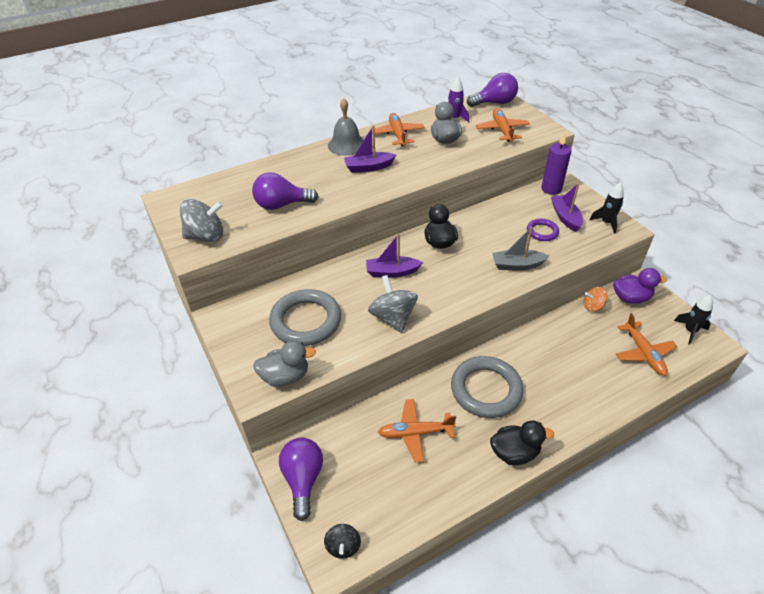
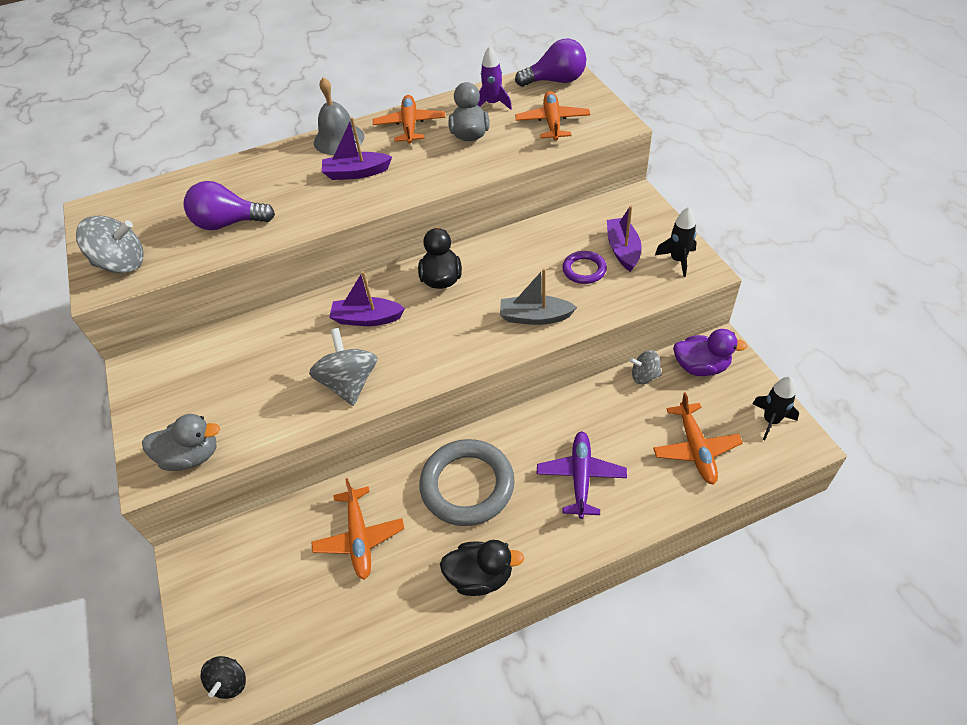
camera: 10 degrees right, 5 degrees up
(303, 479) = (205, 588): purple light bulb -> none
(306, 321) = (239, 381): grey ring -> none
(415, 433) = (359, 538): orange plane -> orange plane turned 105 degrees counterclockwise
(551, 189) = (616, 207): purple candle -> none
(567, 378) = (581, 477): none -> purple plane
(592, 306) = (644, 376): orange spinning top -> grey spinning top

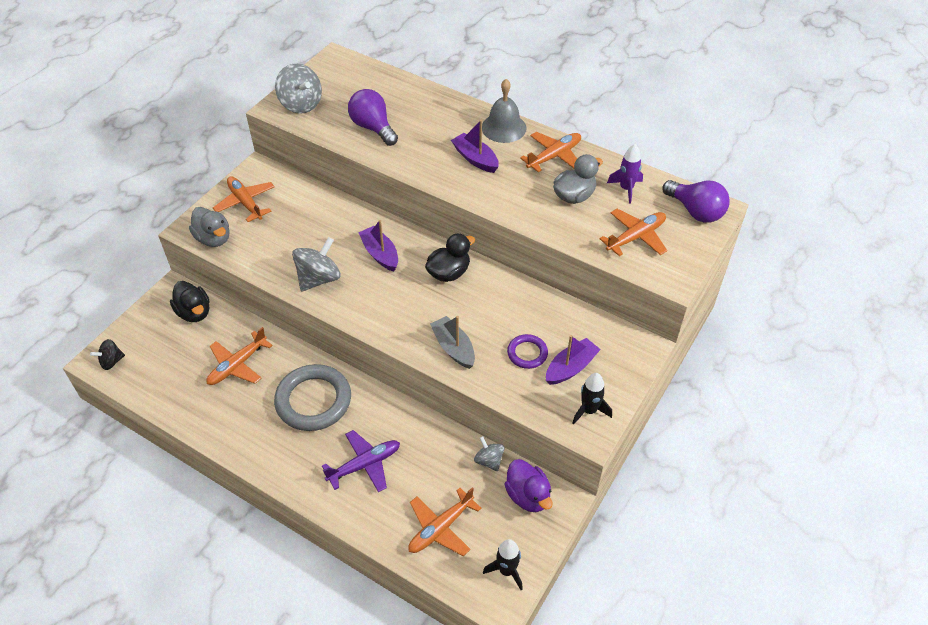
camera: 50 degrees right, 0 degrees up
(172, 401) = (245, 202): none -> orange plane
(480, 576) = (249, 447): black duck -> black duck (194, 312)

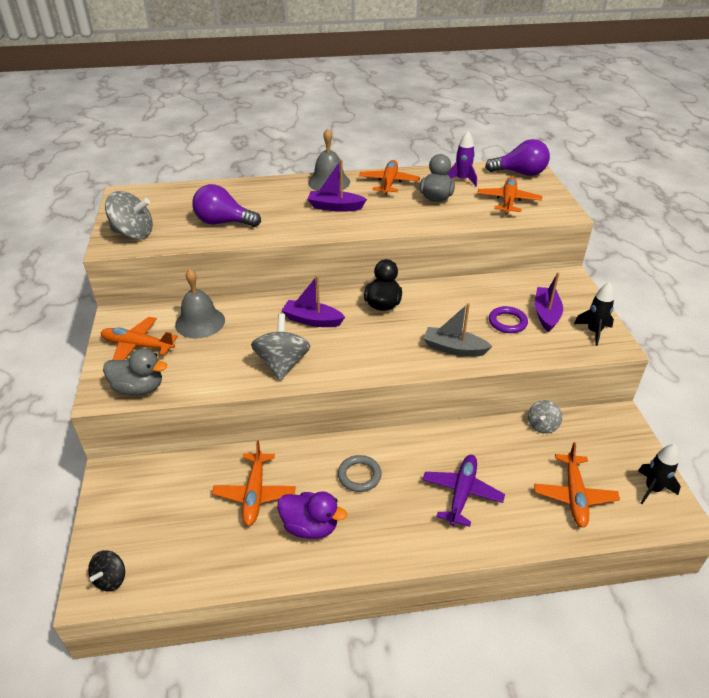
camera: 40 degrees left, 10 degrees down
(194, 312) = (157, 479): black duck -> none
(303, 207) = (200, 322): none -> grey bell
(313, 401) = (359, 475): grey ring -> grey ring, size x0.51
(489, 460) = (542, 425): grey spinning top -> grey spinning top turned 75 degrees counterclockwise
(528, 496) = (597, 430): purple duck -> purple duck (310, 527)

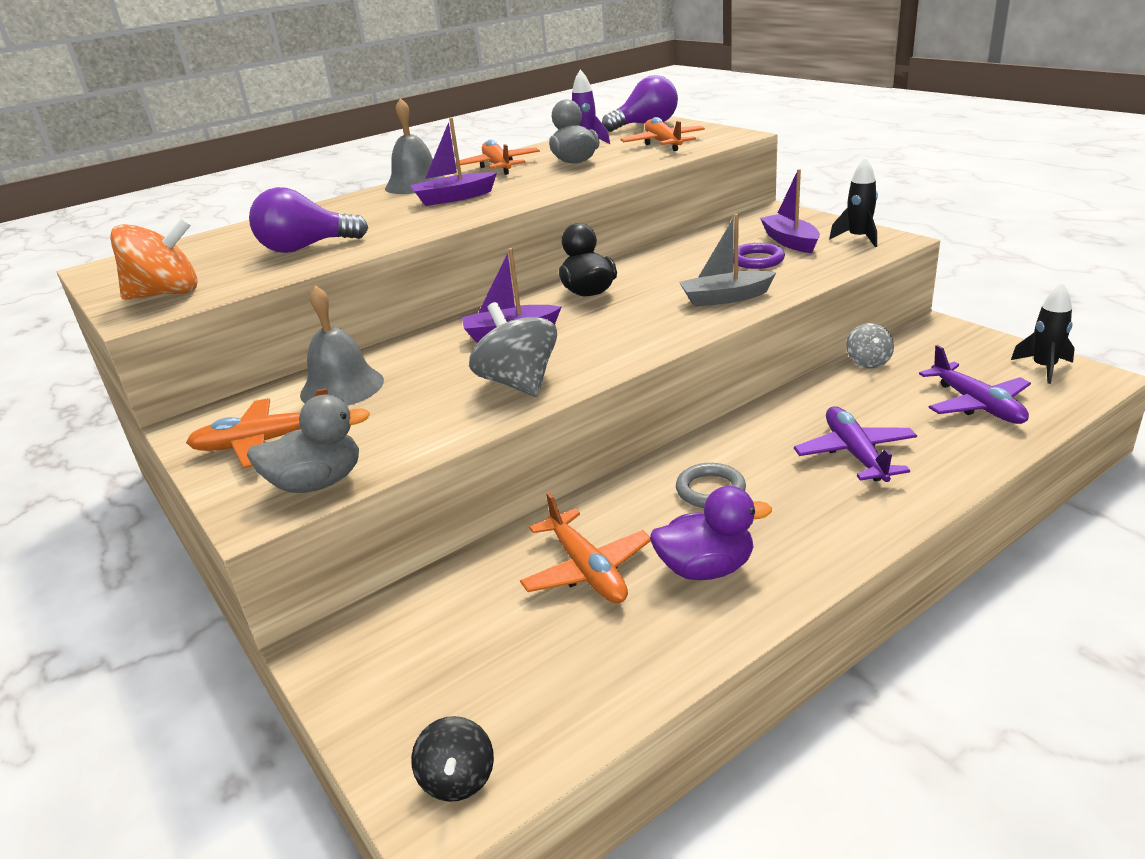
camera: 25 degrees left, 10 degrees down
(133, 234) = (166, 294): grey spinning top -> orange spinning top
(574, 496) = (977, 405): orange plane -> purple plane

